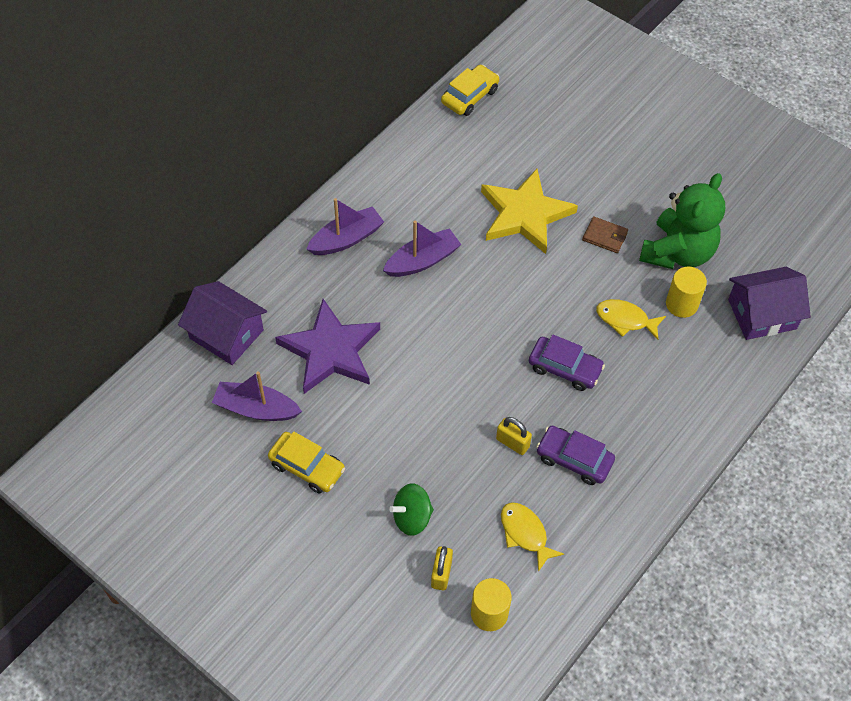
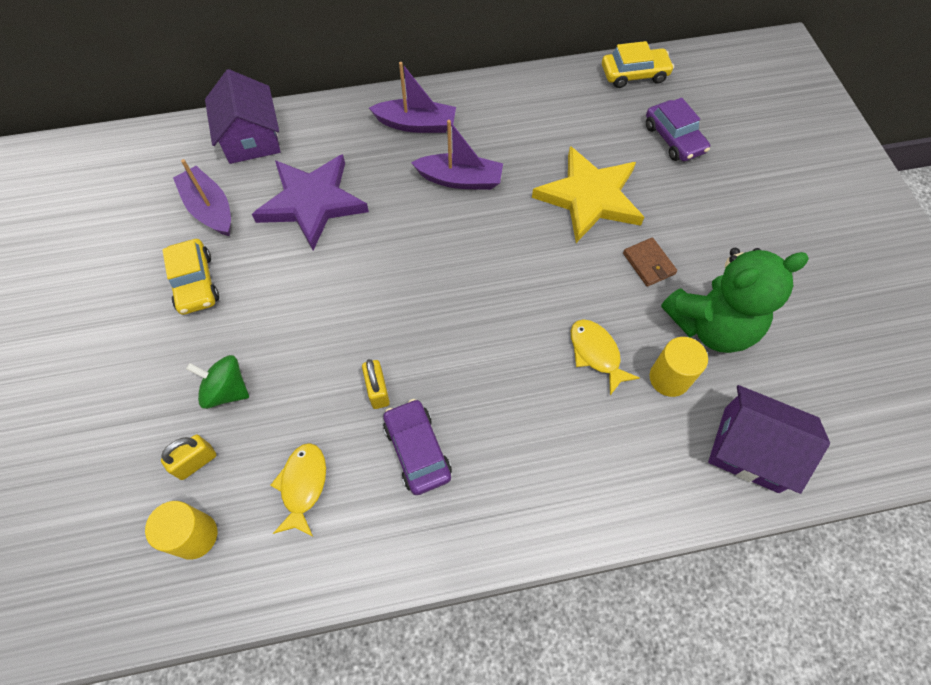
camera: 40 degrees right, 5 degrees up
(565, 368) = (493, 357): purple car -> purple car (674, 139)

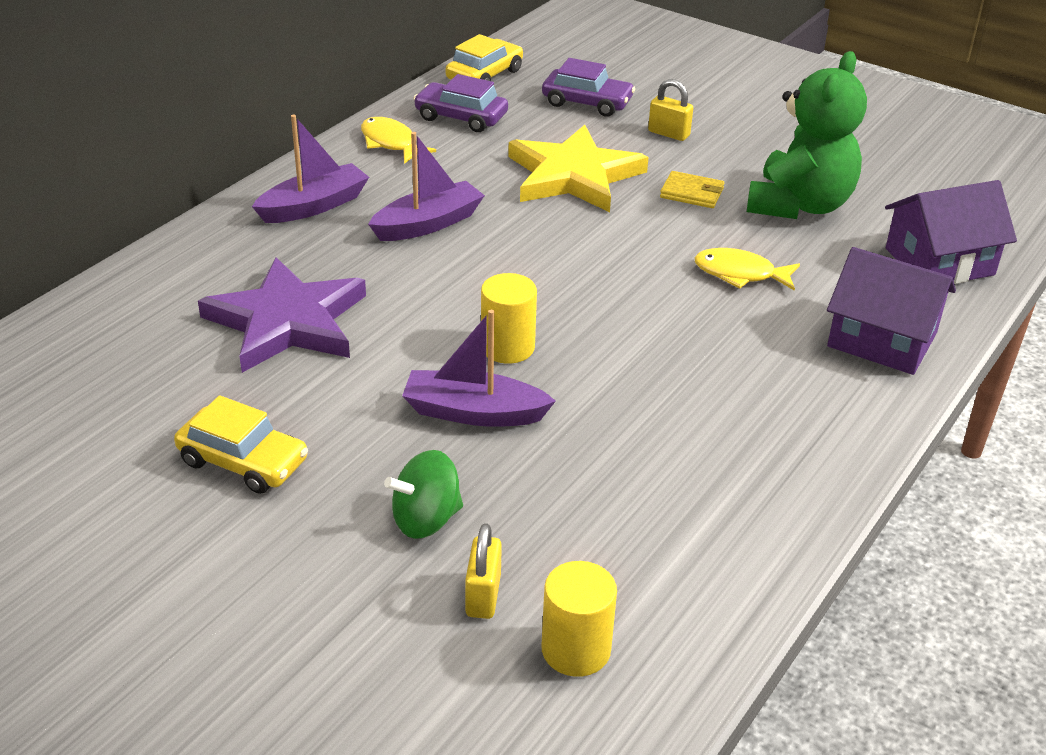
camera: 45 degrees left, 25 degrees down
(210, 209) = (161, 393): purple boat -> purple boat (474, 412)
(251, 138) = (121, 309): purple house -> purple house (882, 339)
(303, 485) = (625, 532): yellow fish -> yellow fish (391, 143)
(378, 391) = (588, 417): yellow padlock -> yellow padlock (668, 133)
(417, 450) = (692, 433): purple car -> purple car (461, 117)
(648, 263) = (692, 193): brown wallet -> yellow wallet
(669, 378) = (819, 255): yellow cylinder -> yellow cylinder (507, 347)

